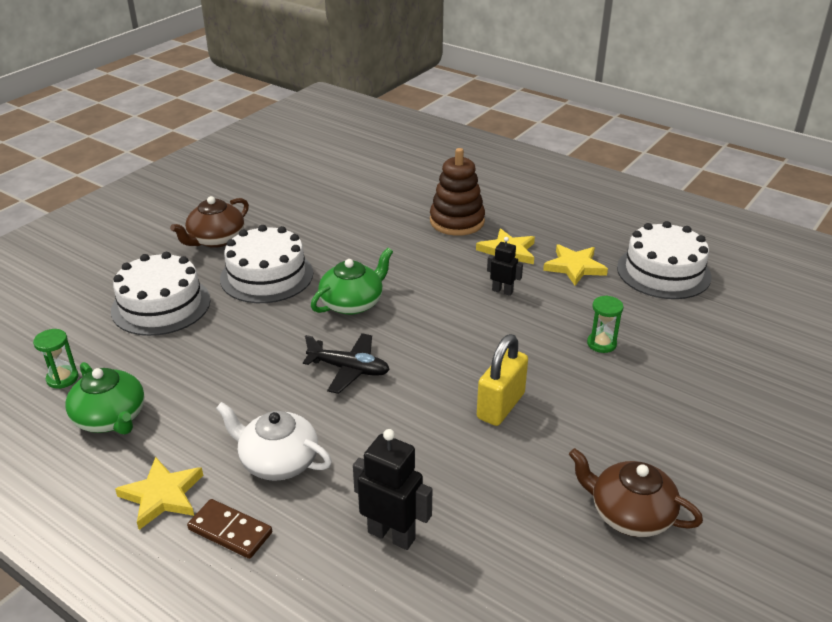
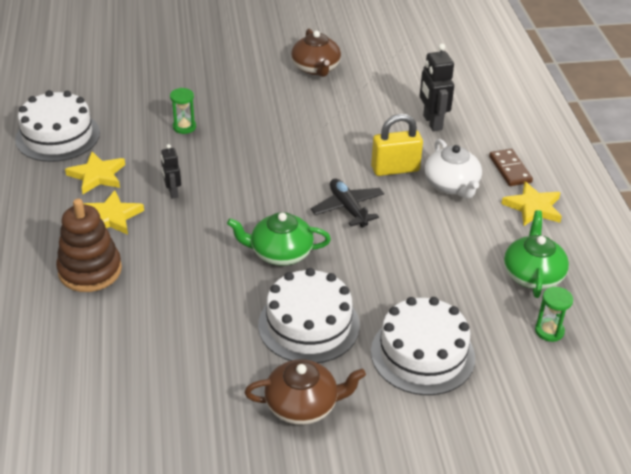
camera: 135 degrees left, 5 degrees up
(500, 406) = (295, 136): yellow padlock -> yellow padlock (395, 169)

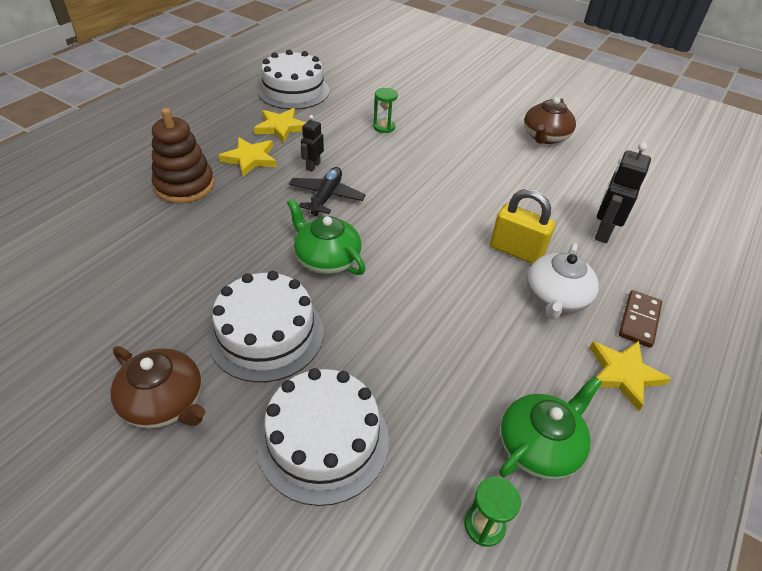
camera: 40 degrees right, 5 degrees up
(348, 208) = (430, 258): black plane -> black plane (326, 196)

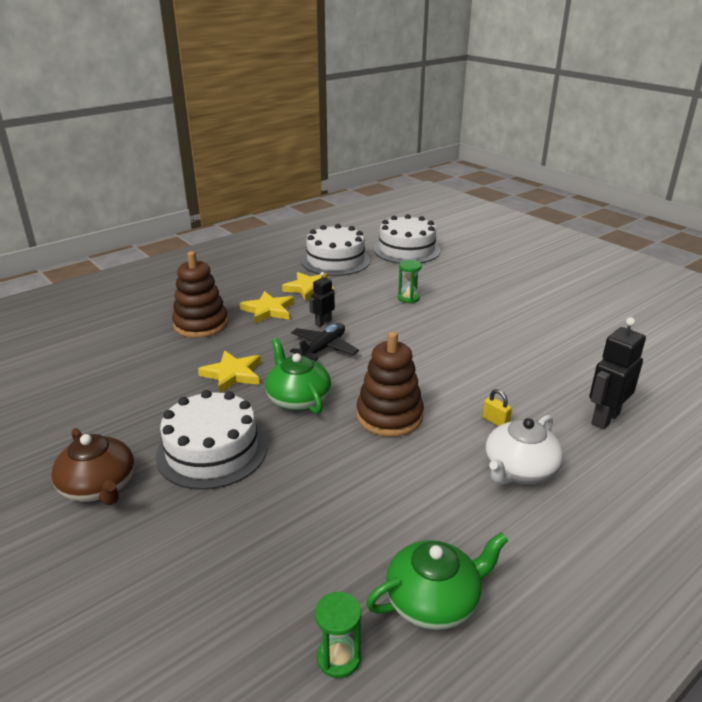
camera: 20 degrees right, 15 degrees down
(323, 440) = (219, 547): white cake -> white cake (406, 250)
(421, 262) = (389, 416): none -> brown stacking toy
(516, 251) = (495, 421): yellow padlock -> yellow padlock, size x0.47
(545, 137) = (578, 324): brown teapot -> none
(623, 374) = (564, 555): yellow star -> yellow star (233, 374)
(639, 320) = (608, 508): brown domino -> none

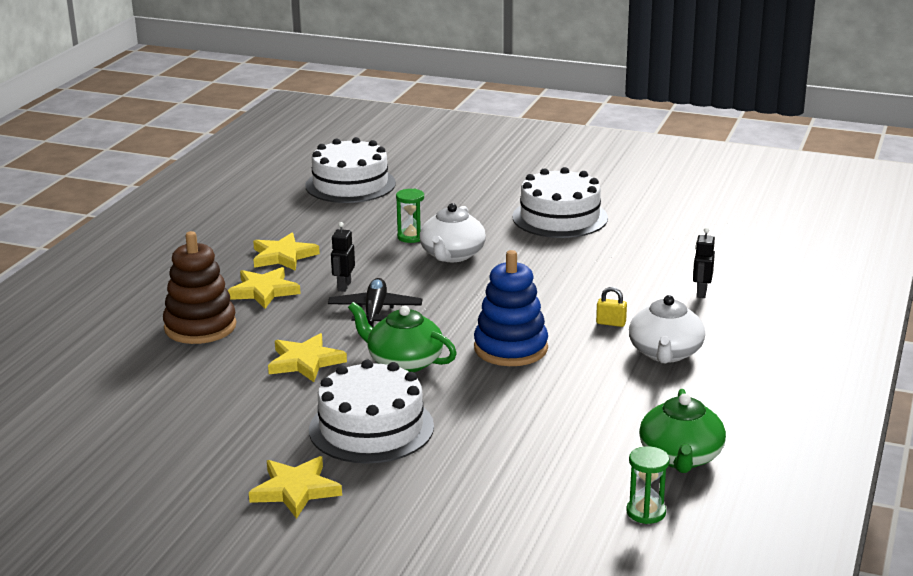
camera: 30 degrees left, 5 degrees down
(99, 487) = (295, 490): brown teapot -> yellow star
(335, 260) = (277, 217): white cake -> white cake (560, 217)
(389, 416) = (511, 348): brown stacking toy -> blue stacking toy
(423, 320) = (452, 255): none -> white teapot
(433, 600) = (680, 457): green teapot -> green teapot turned 150 degrees clockwise
(605, 418) = (701, 293): black robot -> black robot, size x0.60

